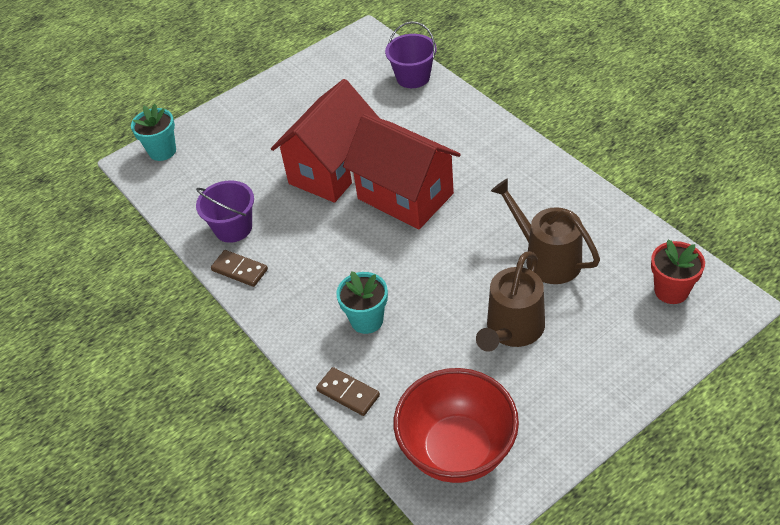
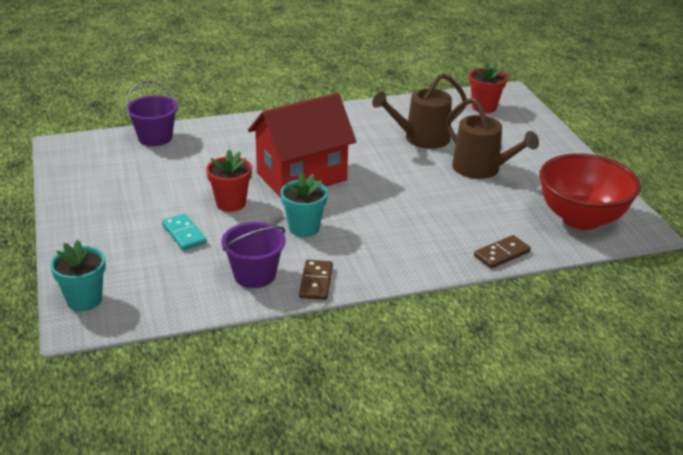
camera: 75 degrees left, 15 degrees down
(240, 270) = (316, 282): brown domino -> brown domino turned 45 degrees counterclockwise
(270, 163) = (184, 234): none -> turquoise domino
(332, 169) = (231, 203): red house -> red flower pot
(367, 320) = (429, 227): turquoise flower pot -> turquoise flower pot (304, 228)

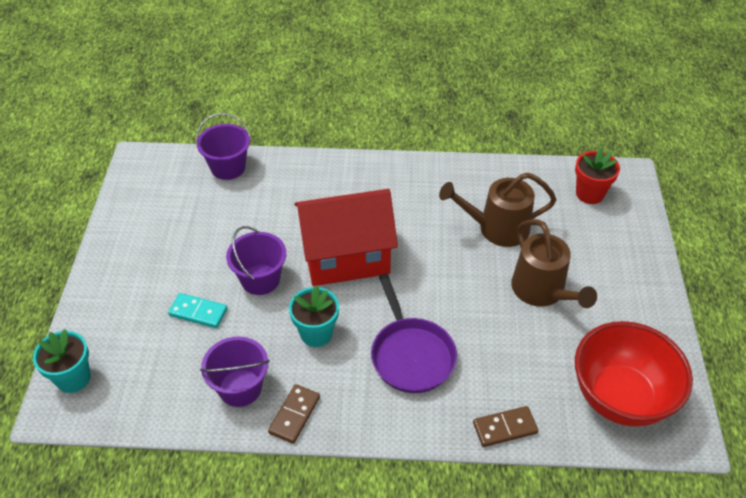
camera: 20 degrees right, 15 degrees up
(184, 234) = (198, 312): turquoise domino -> turquoise domino turned 60 degrees counterclockwise
(231, 203) = (260, 279): red flower pot -> purple bucket
(396, 225) = (411, 354): none -> purple pan

